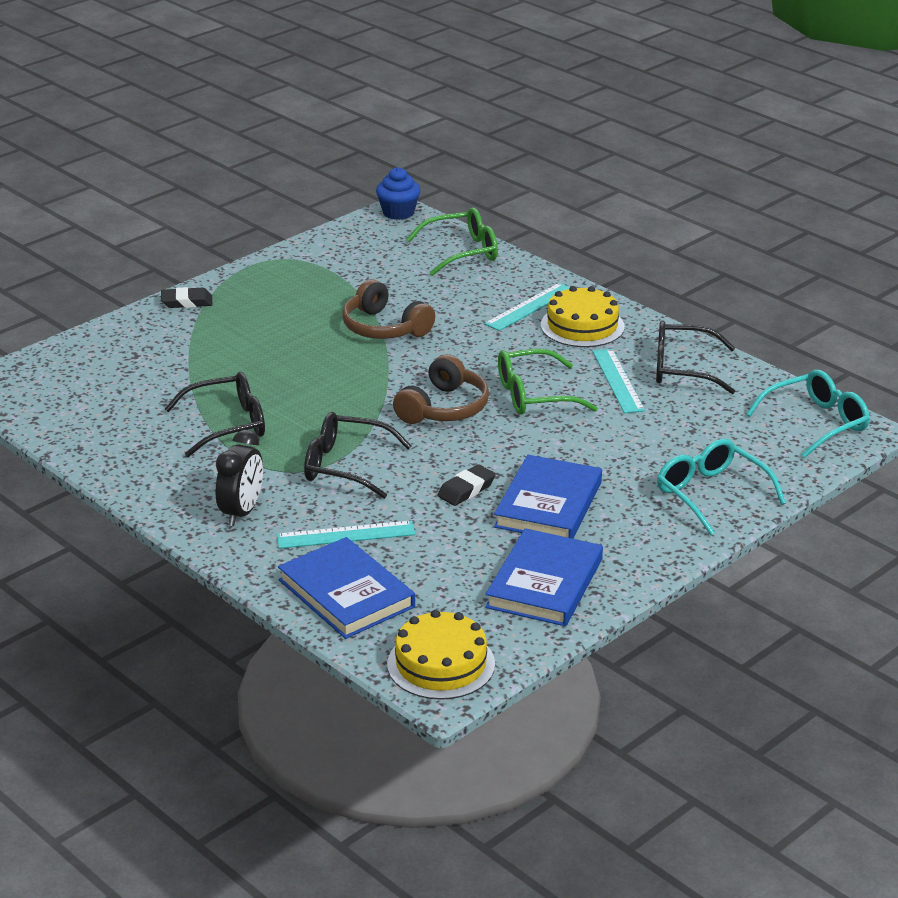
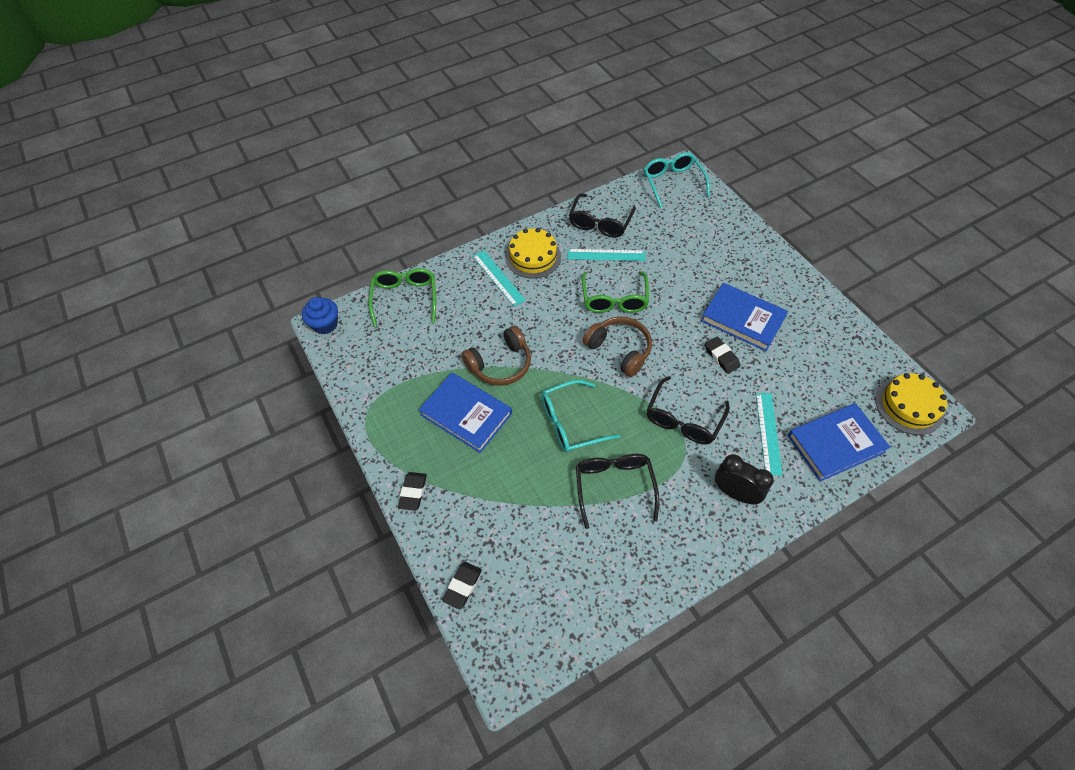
camera: 75 degrees left, 25 degrees up
(81, 347) = (462, 586): none -> black eraser
(544, 583) = (826, 338): blue book -> blue book (466, 414)
(711, 494) = (740, 244): turquoise glasses -> turquoise glasses (570, 423)

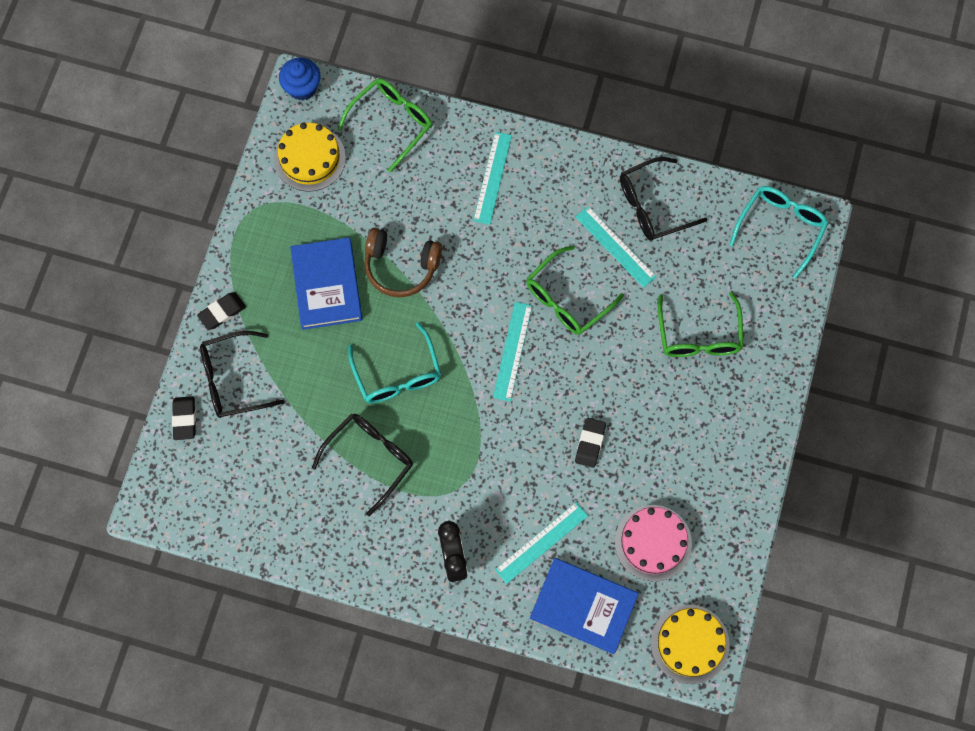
camera: 45 degrees right, 15 degrees up
(462, 586) = (184, 419): black eraser -> black eraser turned 75 degrees counterclockwise
(533, 257) = (547, 184): yellow cake -> yellow cake (310, 158)
(570, 423) = (397, 374): turquoise glasses -> turquoise glasses turned 135 degrees counterclockwise
(619, 350) = (513, 351): brown headphones -> turquoise ruler
(683, 419) = (488, 462): black glasses -> black glasses (233, 380)
(701, 258) = (699, 336): none -> green glasses
(742, 319) = (655, 429): blue book -> none
(820, 374) = (653, 542): none -> pink cake

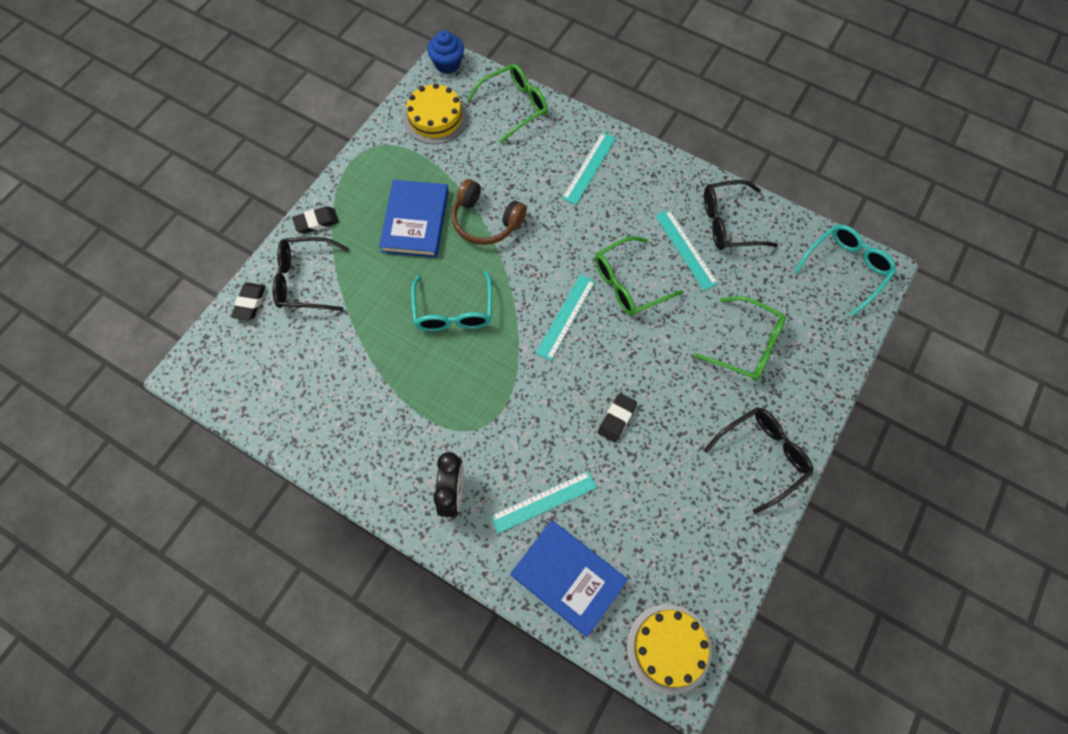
camera: 15 degrees right, 5 degrees down
(370, 458) = (404, 379): black glasses -> black glasses (763, 456)
(653, 542) = (655, 531): pink cake -> none
(699, 336) = (746, 345): green glasses -> green glasses turned 75 degrees counterclockwise

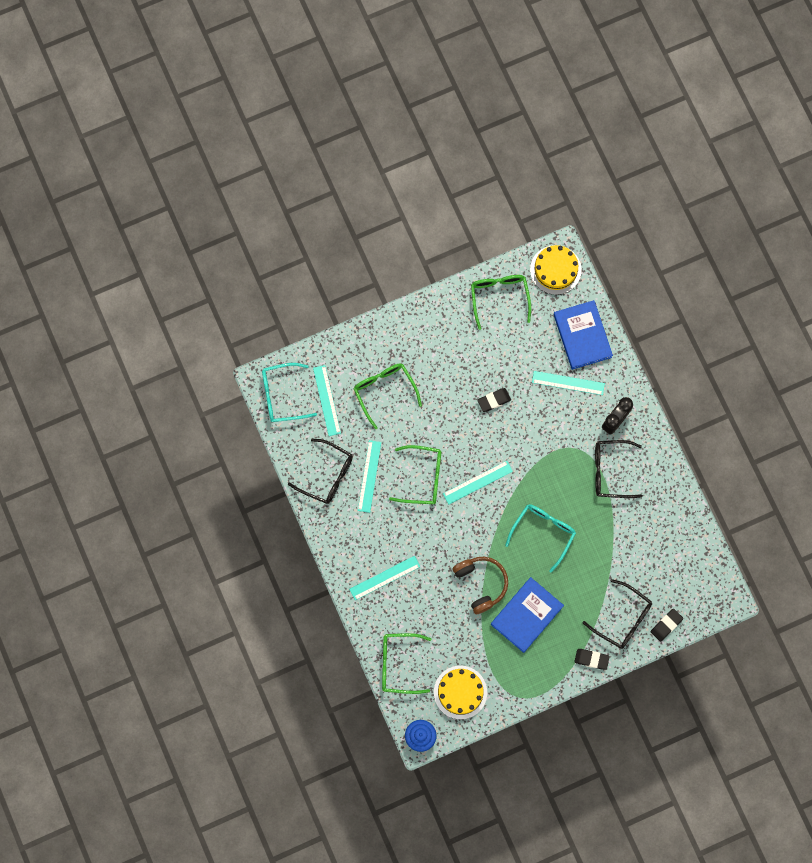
camera: 145 degrees left, 10 degrees up
(710, 554) = (499, 297): none -> green glasses
(763, 456) = (429, 325): black glasses -> black glasses (610, 471)
(797, 295) = (327, 400): none -> turquoise ruler

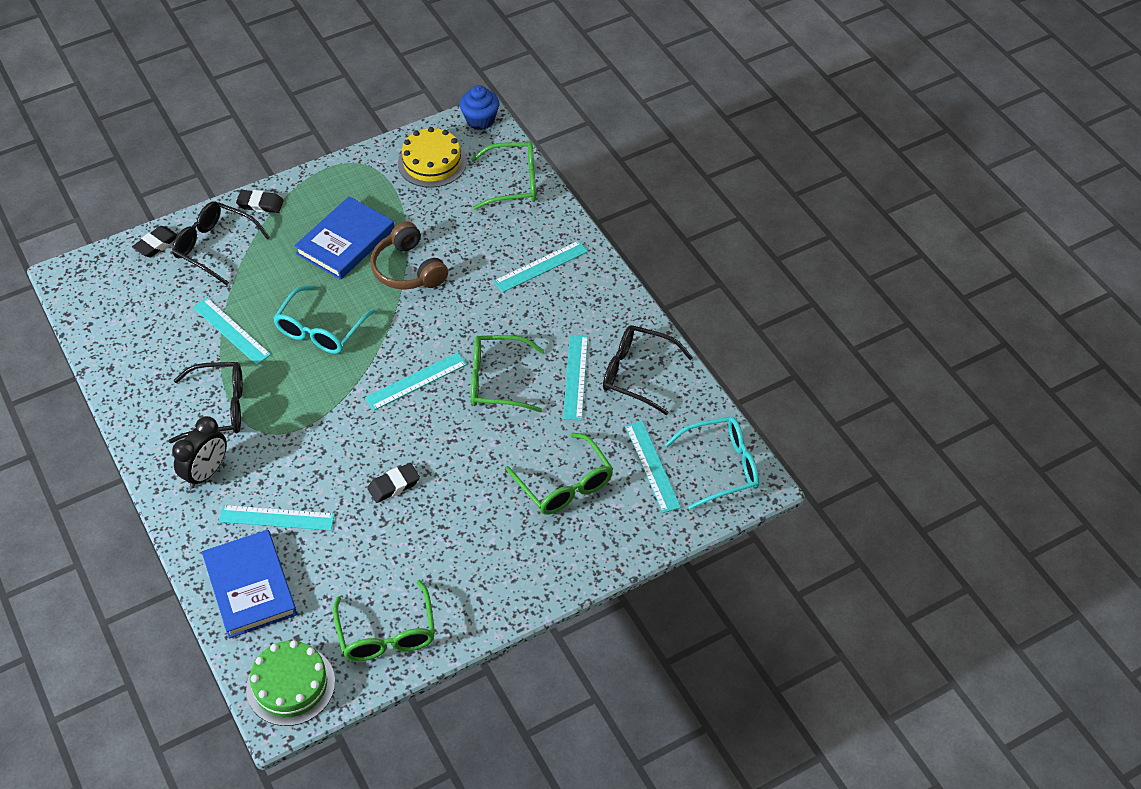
camera: 175 degrees right, 25 degrees down
(555, 270) = (290, 685): yellow cake -> green cake
(606, 538) = (231, 331): none -> turquoise ruler

